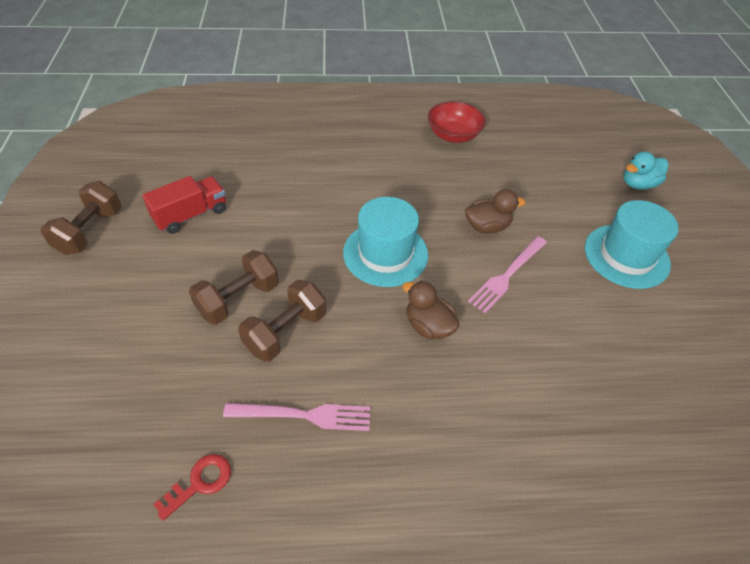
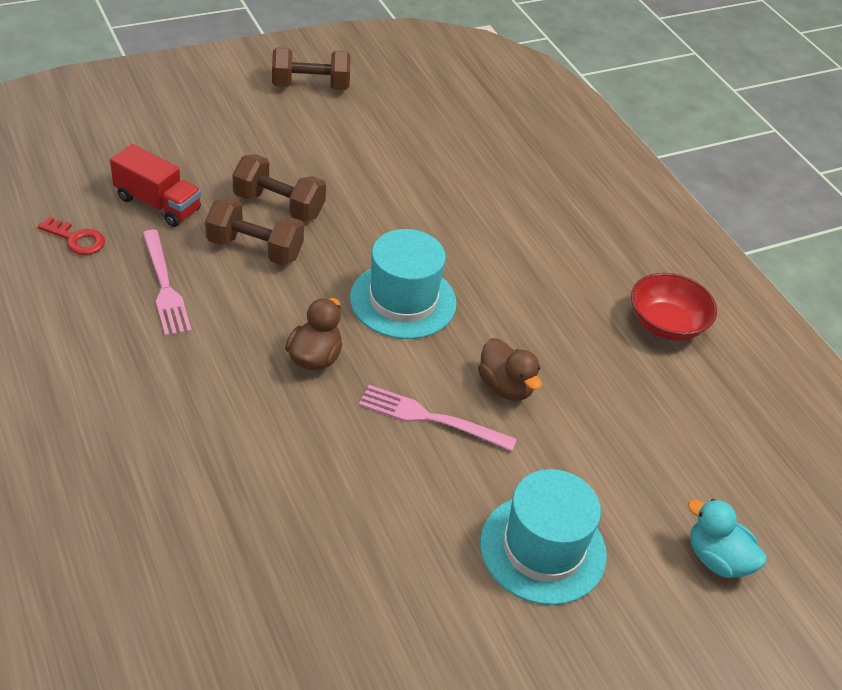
camera: 65 degrees right, 5 degrees down
(191, 215) = (370, 141): red truck -> red truck (158, 204)

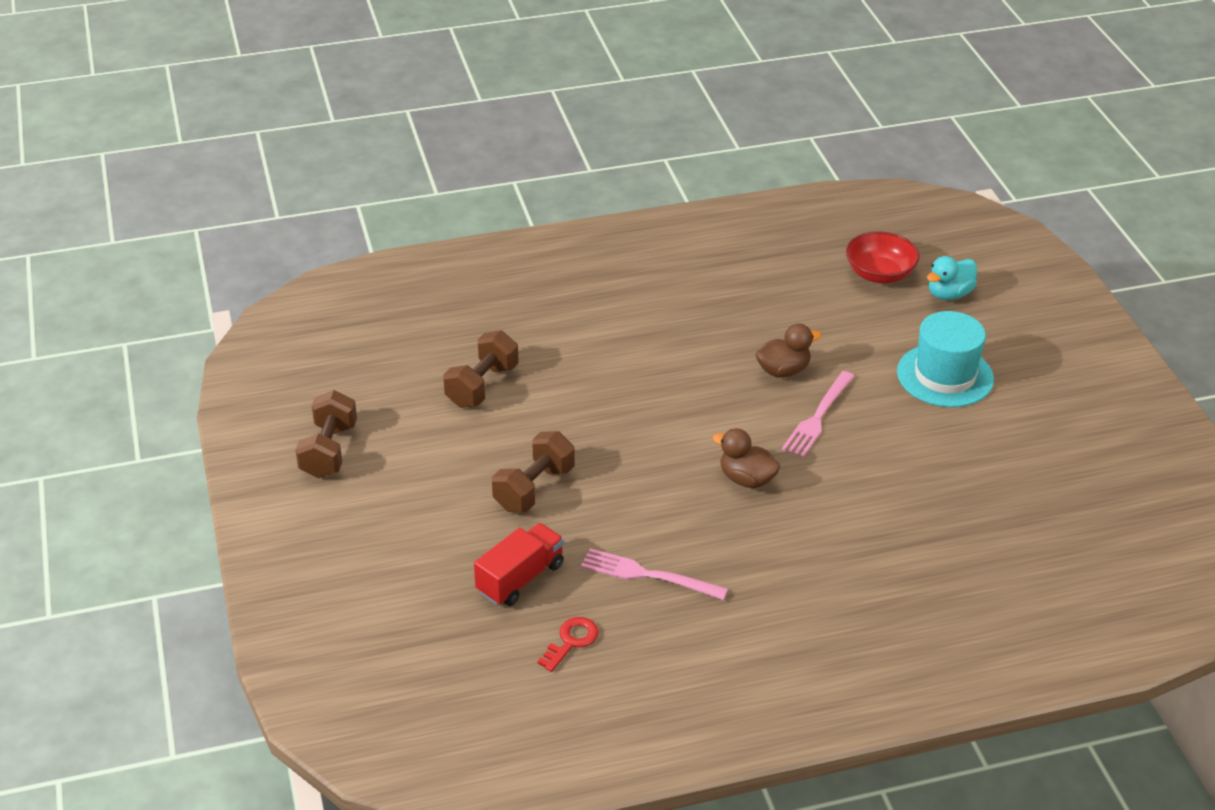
camera: 75 degrees left, 5 degrees down
(165, 286) = (648, 575): pink fork -> pink fork turned 150 degrees counterclockwise
(255, 249) = (598, 509): brown dumbbell -> brown dumbbell (482, 386)
(403, 300) = (677, 418): turquoise hat -> none
(666, 324) = (714, 271): red bowl -> red bowl (879, 274)

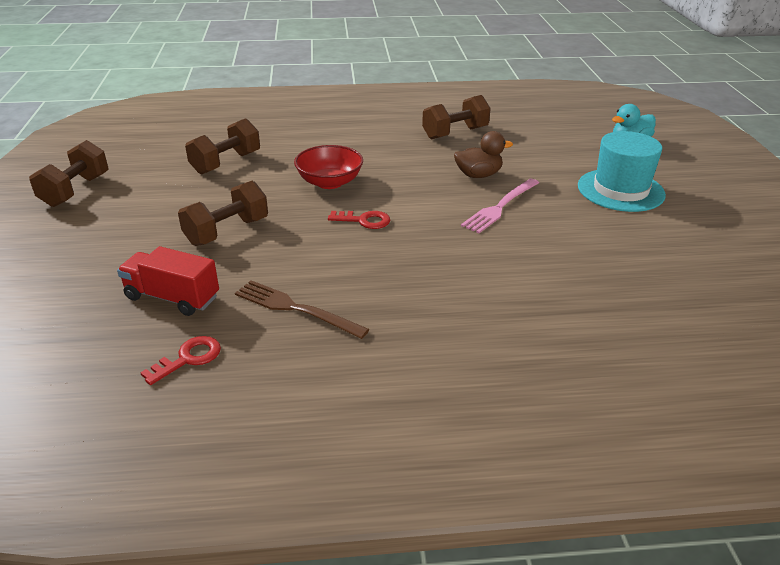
camera: 10 degrees right, 5 degrees down
(520, 578) = (172, 297): red truck -> red truck turned 120 degrees counterclockwise
(648, 575) = (295, 308): pink fork -> brown fork
(676, 455) = (364, 220): none -> red key
(739, 302) = (455, 133): none -> brown dumbbell
(746, 479) = (421, 244): brown duck -> none
(879, 274) = (573, 127): red bowl -> red bowl (329, 182)

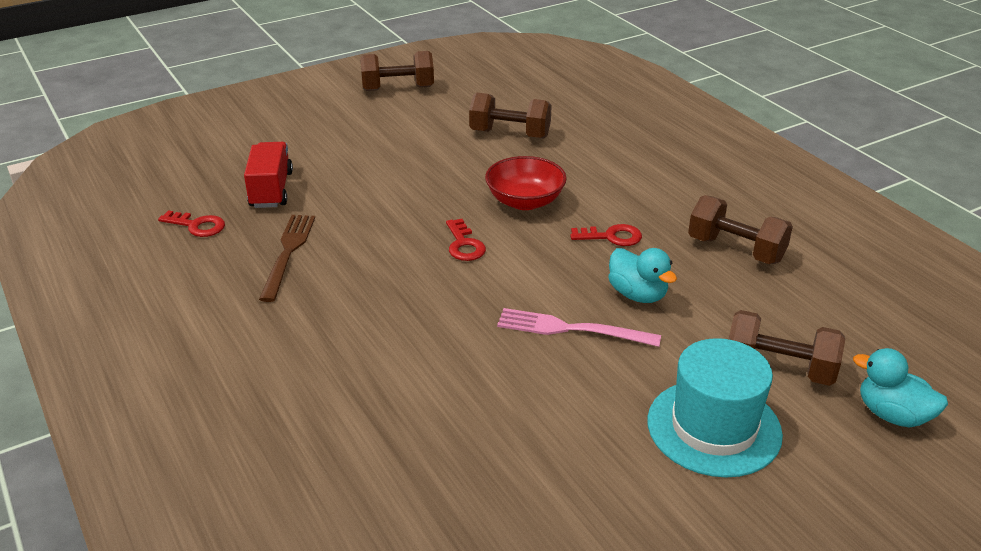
camera: 65 degrees right, 0 degrees up
(227, 231) = (386, 178): brown dumbbell -> brown dumbbell (779, 369)
(406, 165) = (612, 237): none -> red key
(478, 175) = (637, 294): brown duck -> turquoise duck

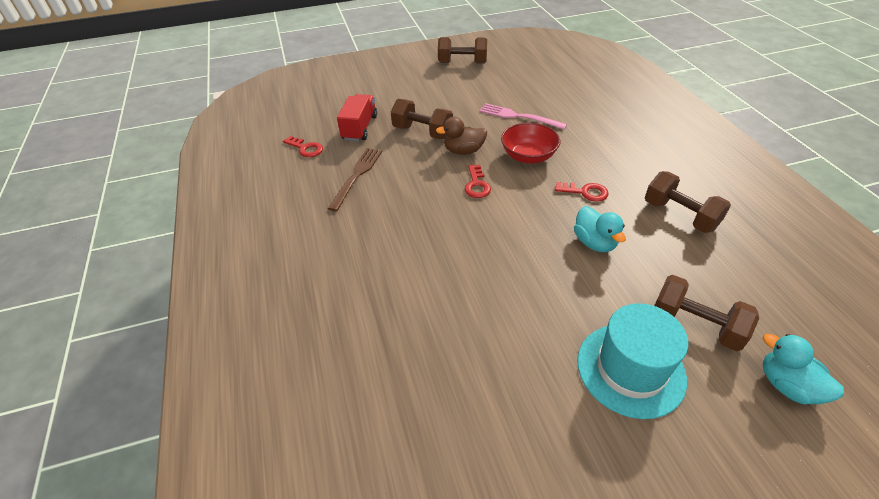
camera: 15 degrees right, 10 degrees up
(433, 204) = (463, 151): none -> brown duck
(510, 134) = (530, 103): brown dumbbell -> brown dumbbell (422, 132)
(571, 329) = (537, 264): pink fork -> pink fork (518, 116)

